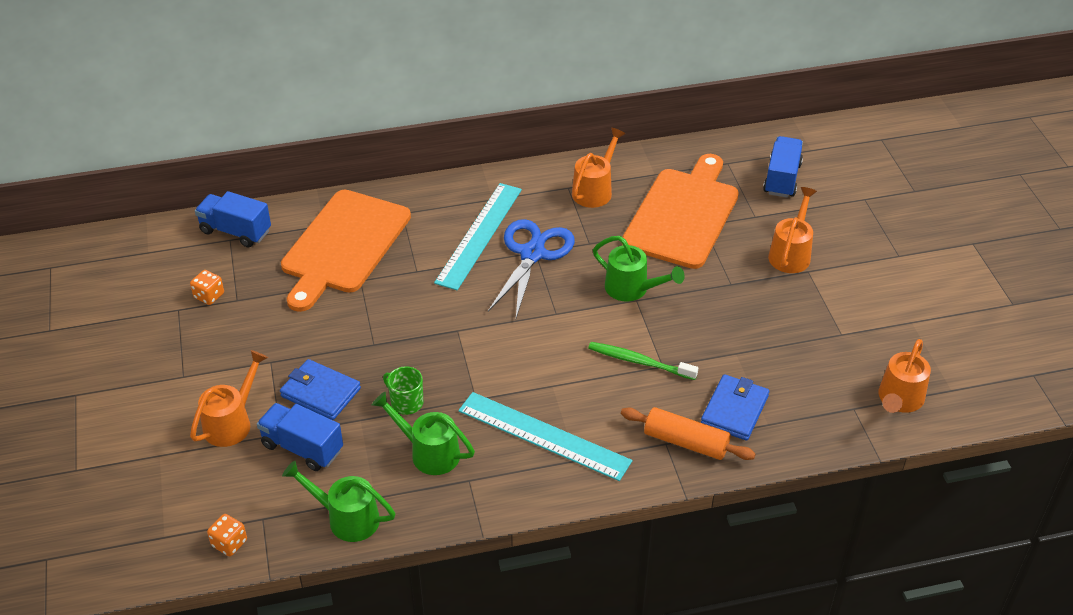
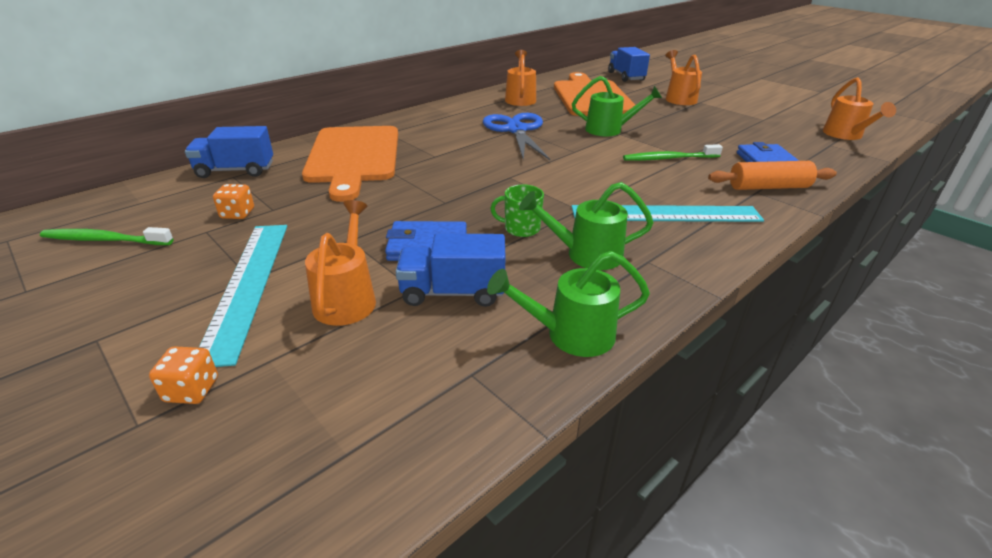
camera: 30 degrees left, 10 degrees down
(109, 293) = (105, 240): none -> green toothbrush
(229, 543) = (453, 420): orange dice -> orange dice (192, 390)
(479, 235) = (464, 130): turquoise ruler -> turquoise ruler (247, 285)

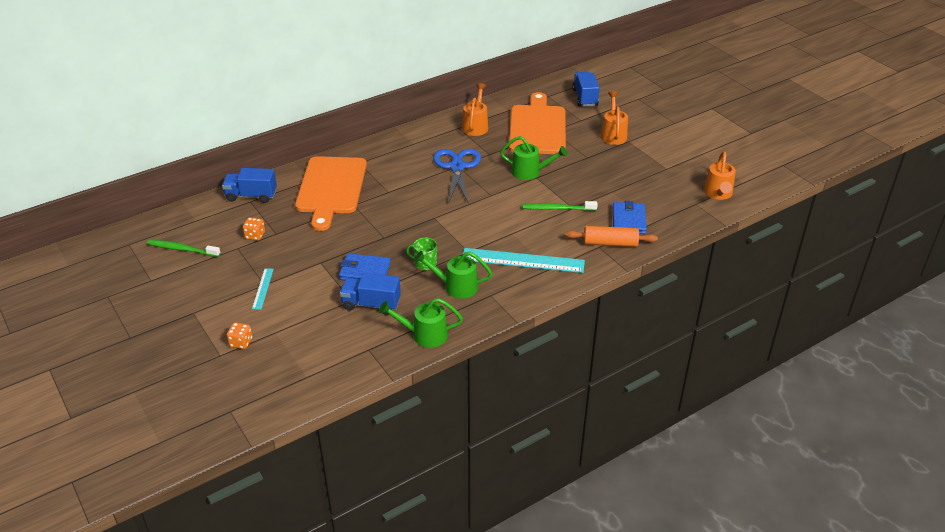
camera: 10 degrees right, 5 degrees up
(247, 285) = (263, 288): turquoise ruler -> turquoise ruler, size x0.48
(347, 298) = (315, 302): orange watering can -> none

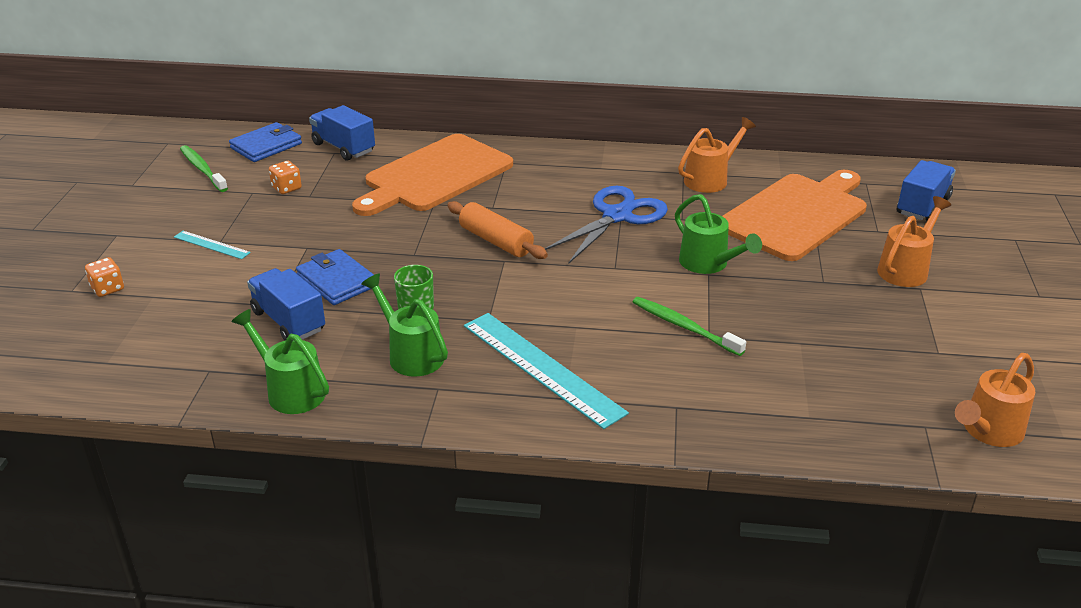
camera: 40 degrees right, 5 degrees down
(263, 288) = (211, 245): turquoise ruler -> turquoise ruler turned 75 degrees clockwise
(610, 243) = (701, 411): orange rolling pin -> orange rolling pin (496, 241)
(628, 220) = (774, 394): blue wallet -> blue wallet (266, 146)

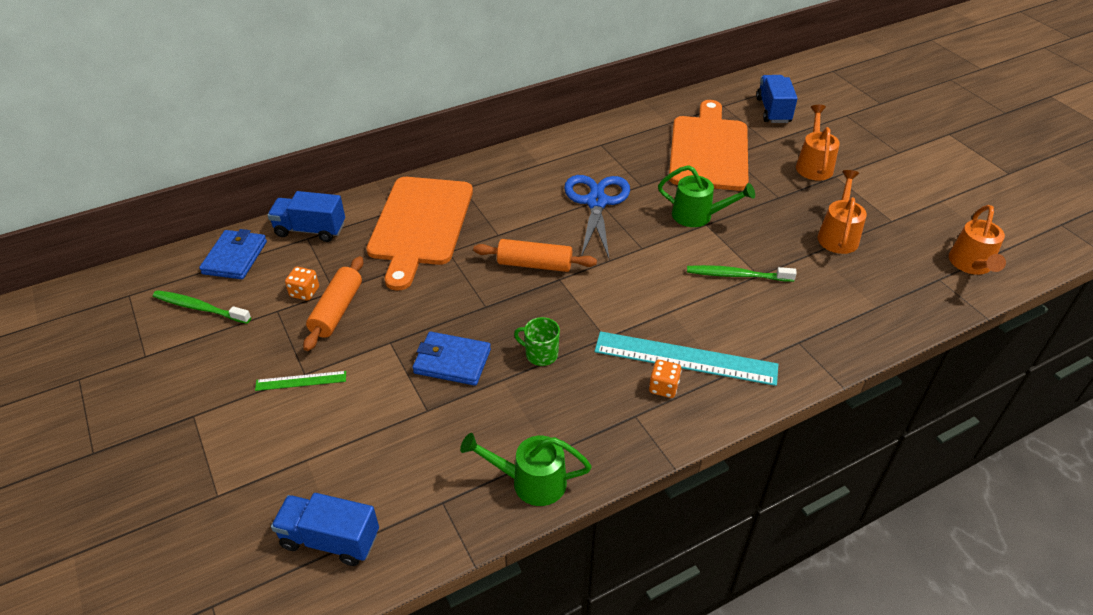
camera: 35 degrees left, 10 degrees up
(107, 288) = (252, 475): orange dice -> orange dice (663, 387)
(211, 245) = (301, 381): turquoise ruler -> green ruler
(289, 321) = (455, 419): blue truck -> blue truck (330, 539)
(294, 210) = (337, 310): none -> orange rolling pin
(411, 354) = (584, 397): green watering can -> none
(710, 179) = (625, 143): orange watering can -> orange watering can (838, 235)

